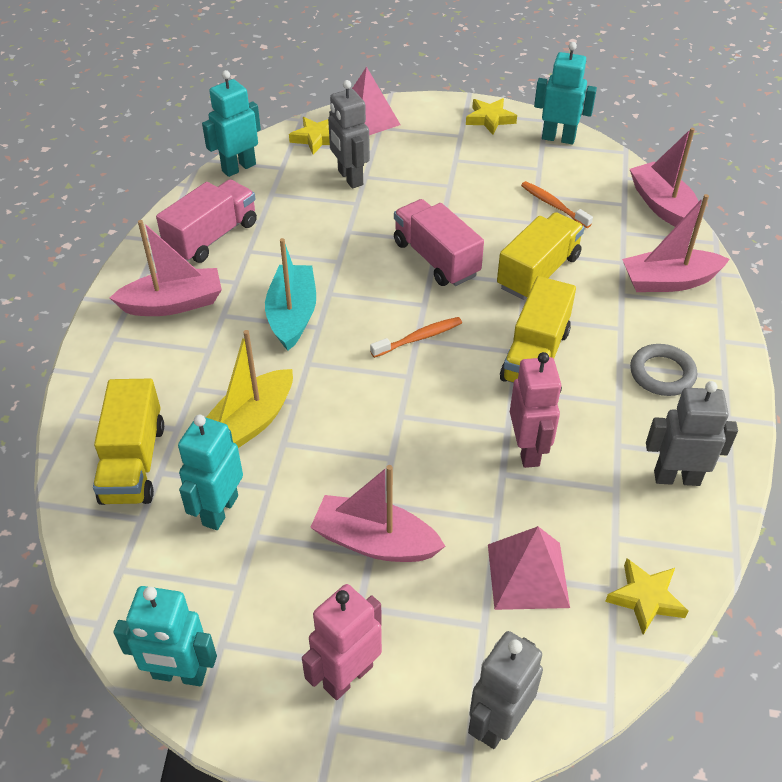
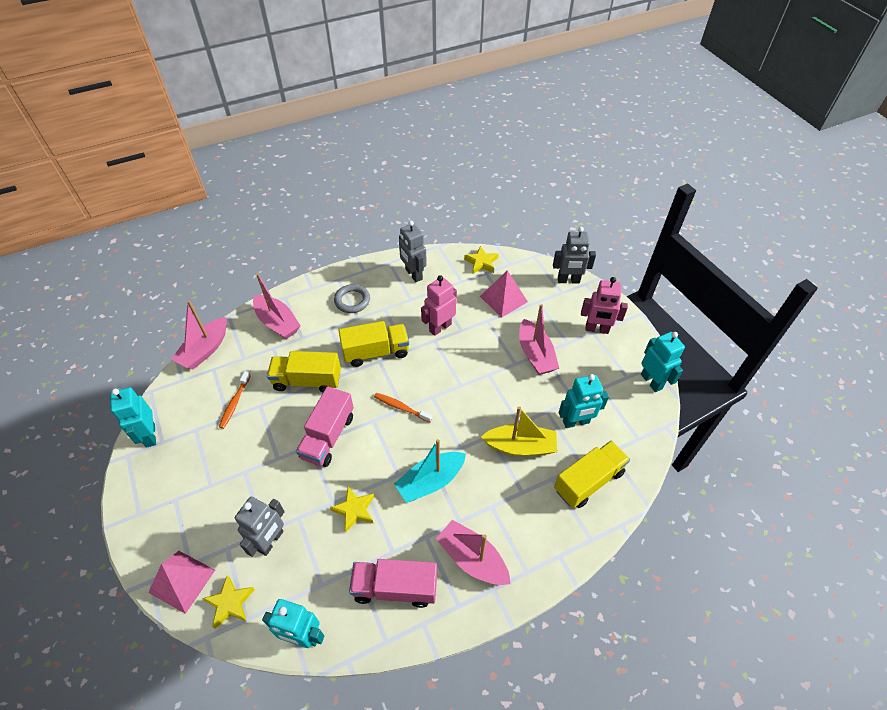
camera: 125 degrees left, 5 degrees up
(490, 119) = (142, 491): yellow star -> yellow star (354, 510)

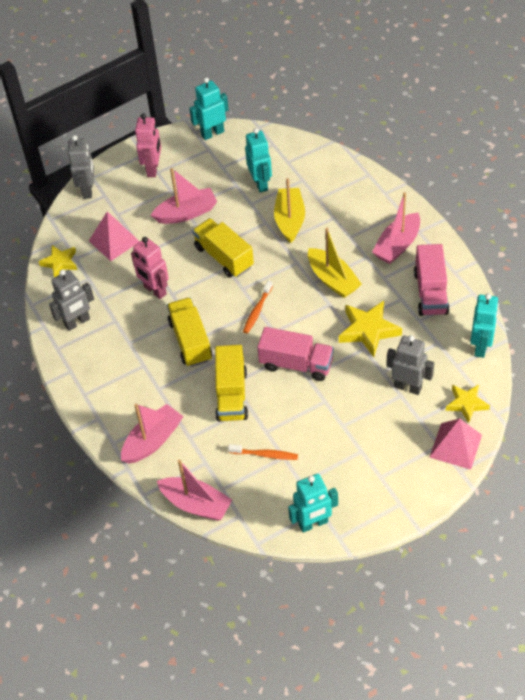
camera: 90 degrees left, 0 degrees up
(352, 300) = (118, 374): grey ring -> none
(354, 510) = (368, 330): yellow star -> yellow star, size x1.53
(430, 481) = (333, 280): turquoise boat -> yellow boat
(588, 481) = (317, 175): yellow truck -> yellow truck (224, 257)

